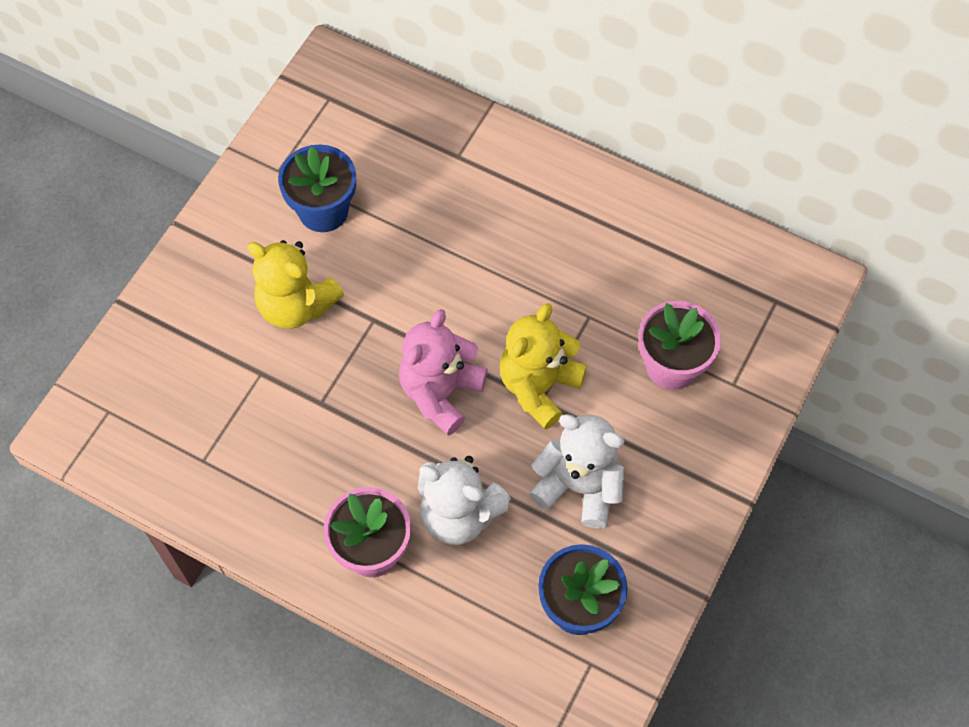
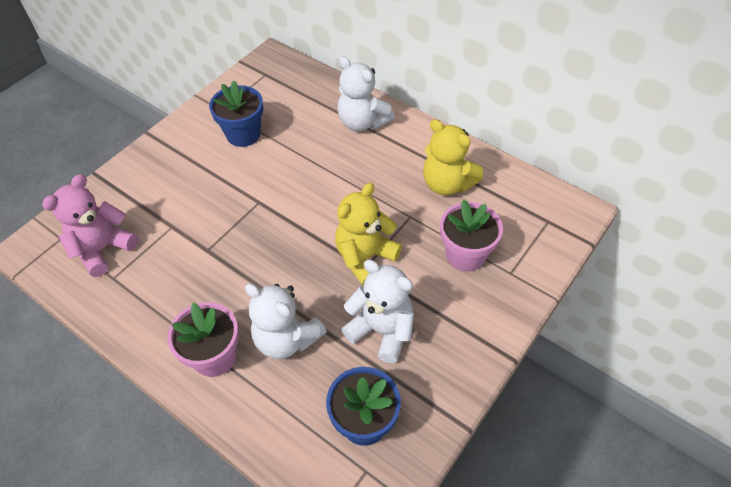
camera: 10 degrees right, 10 degrees down
(296, 305) = (208, 187): yellow teddy bear -> yellow teddy bear (447, 184)
(440, 392) = (293, 253): pink teddy bear -> pink teddy bear (103, 249)
(495, 169) = (362, 122): none -> white teddy bear

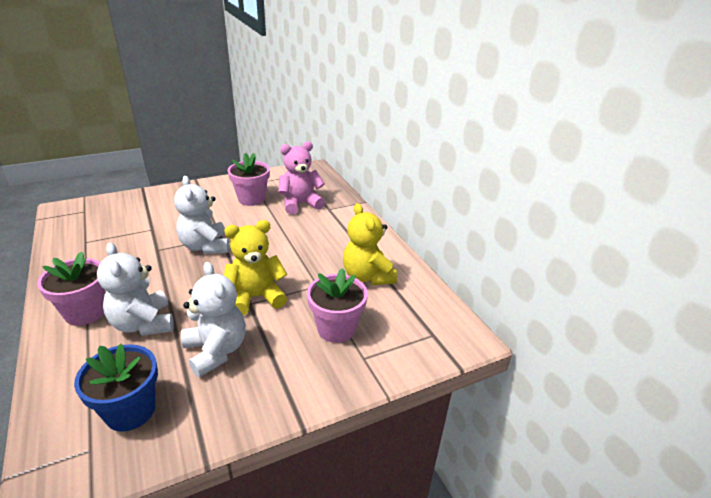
camera: 25 degrees right, 20 degrees down
(103, 249) = (99, 225): pink teddy bear -> pink teddy bear (300, 204)
(243, 134) = (251, 199): blue flower pot -> pink flower pot
(362, 122) = (339, 219): white teddy bear -> white teddy bear (205, 246)

